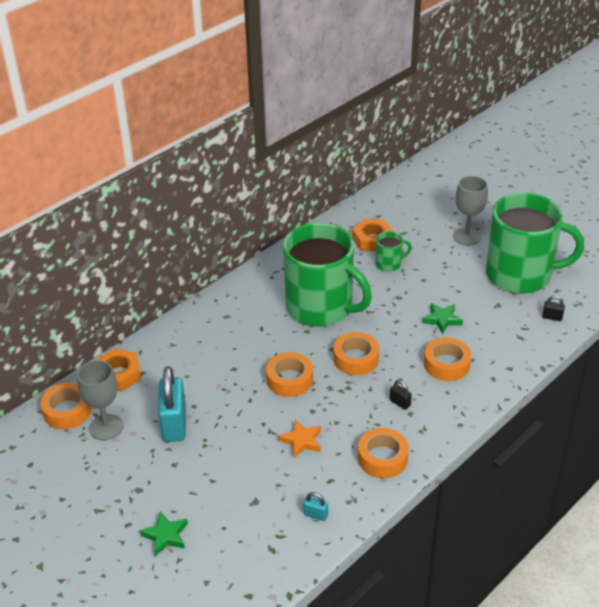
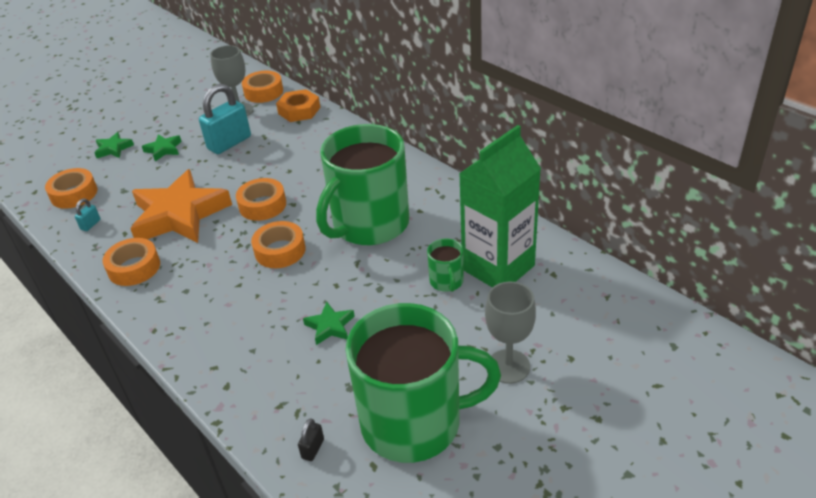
camera: 95 degrees right, 0 degrees up
(174, 424) = (229, 143): turquoise padlock -> turquoise padlock turned 45 degrees counterclockwise
(177, 483) = (163, 149): none -> green star
(301, 441) = (179, 215): orange star -> orange star, size x2.33
(372, 240) = (498, 267): orange nut -> green carton
(400, 403) = (203, 283): black padlock -> none
(446, 364) = (250, 325): orange tape -> orange tape (74, 194)
(520, 275) = (414, 422): green mug -> green mug turned 105 degrees counterclockwise

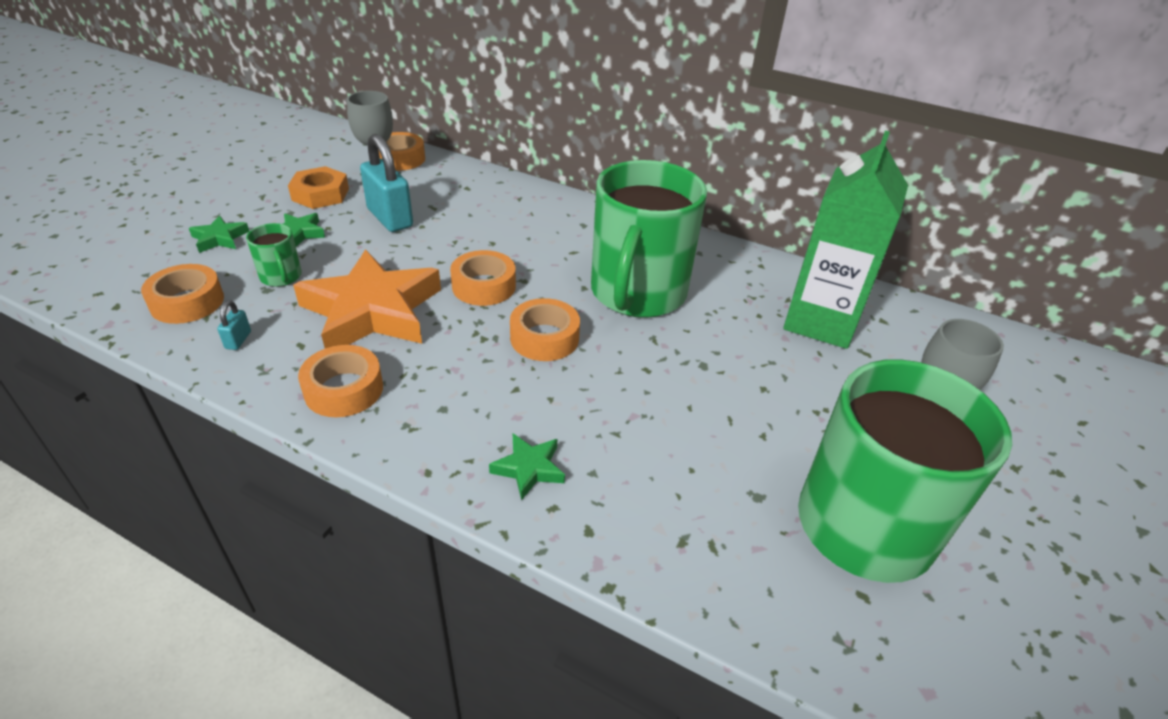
camera: 25 degrees left, 0 degrees up
(229, 143) = (390, 218): turquoise padlock -> turquoise padlock turned 60 degrees counterclockwise
(299, 110) = (460, 176): orange nut -> orange nut (320, 194)
(313, 449) = (770, 593): black padlock -> none
(330, 326) = (675, 422): green star -> green star (529, 468)
(446, 281) = (776, 345): green mug -> green mug (281, 277)

